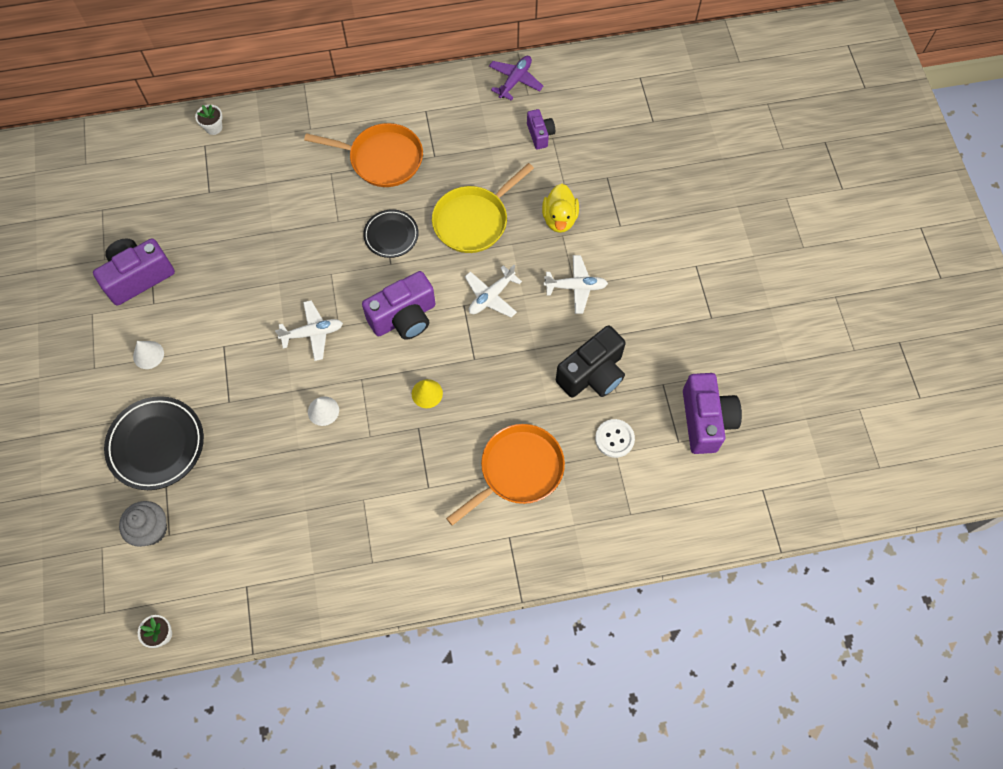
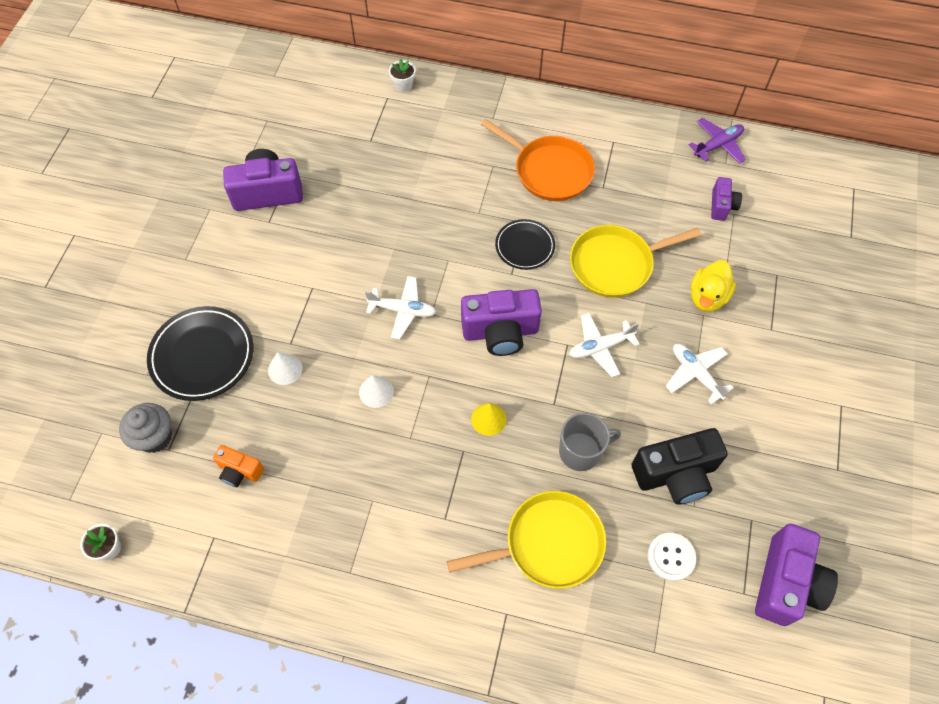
camera: 25 degrees right, 5 degrees down
(148, 355) = (239, 267): white cone -> white cone (285, 369)
(240, 525) = (240, 471): none -> orange camera
(512, 388) = (581, 451): none -> grey mug
(518, 470) = (548, 544): orange pan -> yellow pan
(576, 287) = (695, 374): white plane -> white plane turned 150 degrees counterclockwise

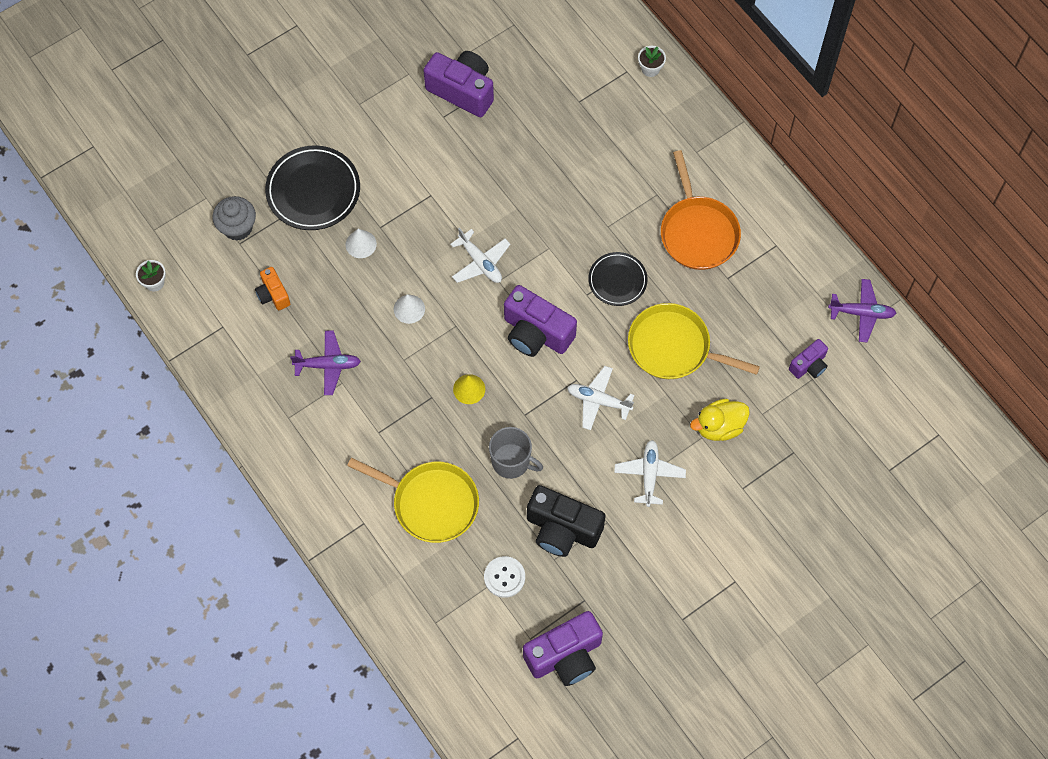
camera: 40 degrees right, 5 degrees up
(346, 495) = (328, 365): none -> purple plane

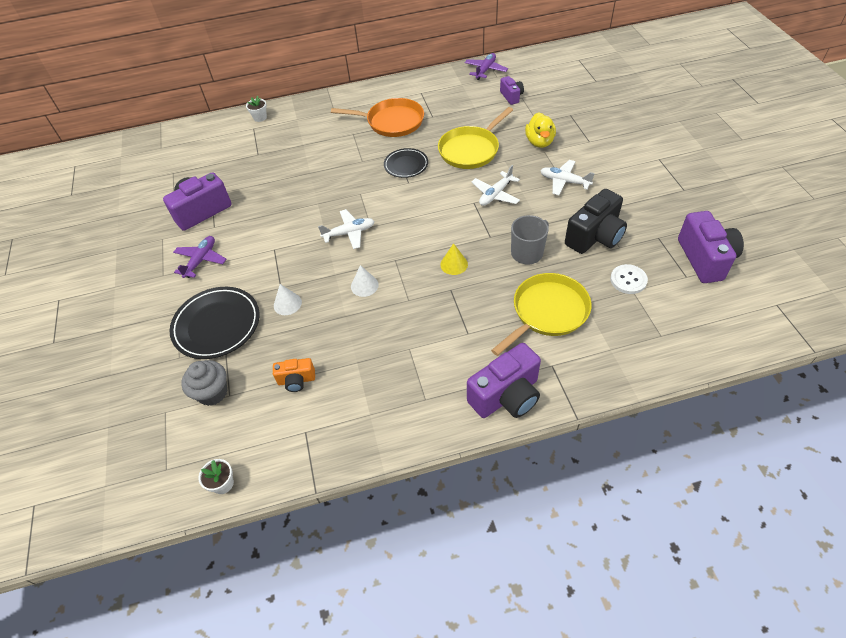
camera: 65 degrees left, 15 degrees down
(328, 365) = (387, 355): purple plane -> purple plane (201, 260)
(536, 333) = (425, 215): purple camera -> purple camera (506, 396)

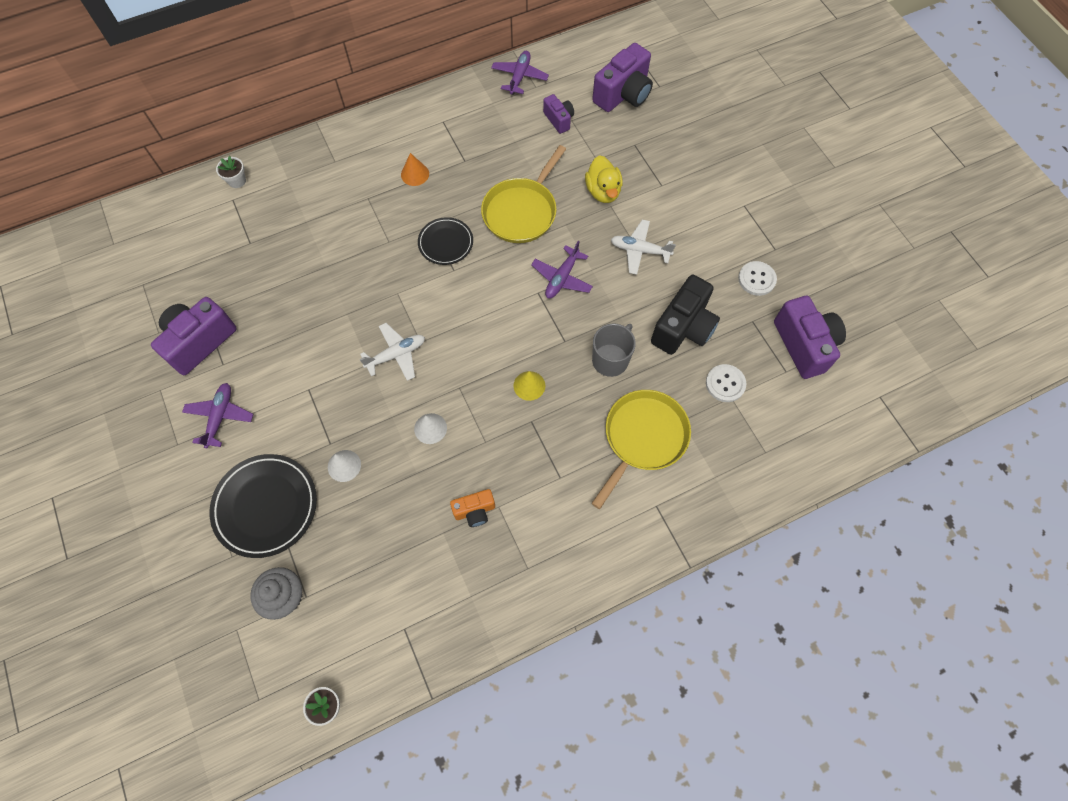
camera: 15 degrees left, 15 degrees up
(296, 380) = (379, 566): orange camera -> orange camera (475, 511)
(392, 122) = (415, 174): orange pan -> orange cone
(495, 194) = (562, 278): white plane -> purple plane
(506, 396) = (613, 551): purple camera -> purple camera (623, 94)
(665, 209) = (756, 279): none -> white button

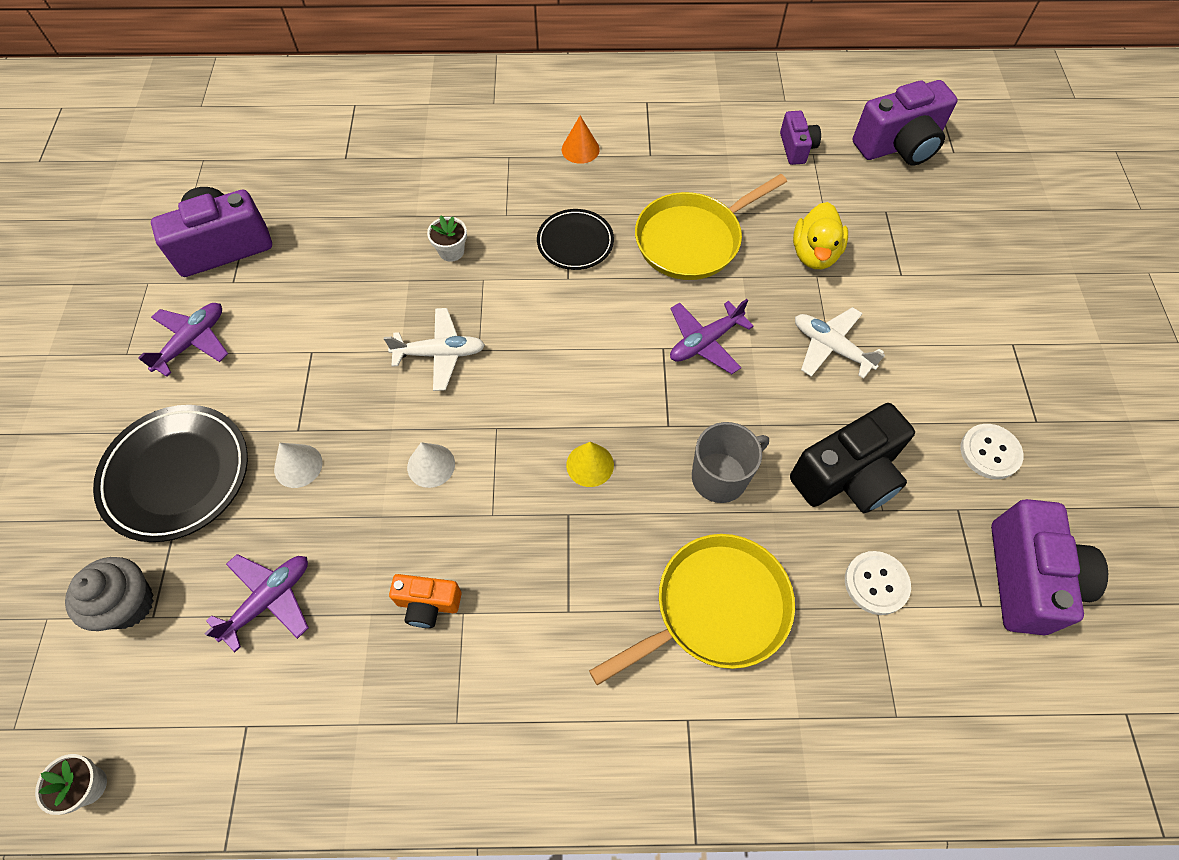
camera: 25 degrees right, 5 degrees down
(237, 181) = (371, 86): white flower pot -> white flower pot (451, 251)
(519, 77) = (769, 83): purple plane -> purple plane (269, 600)

